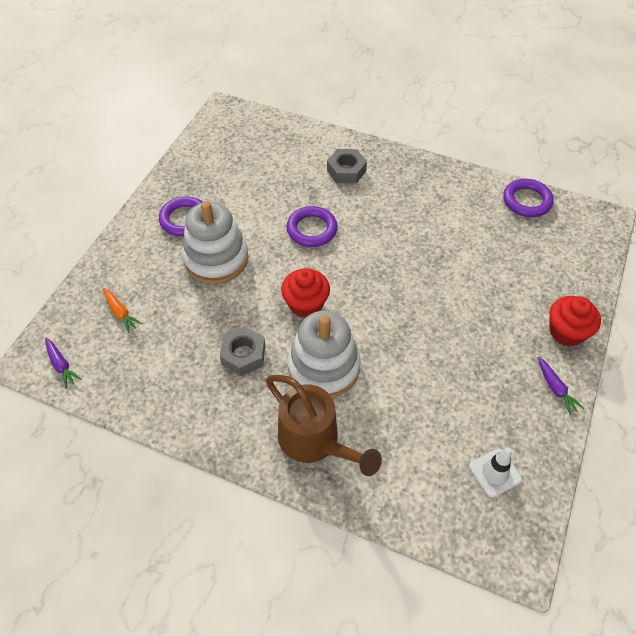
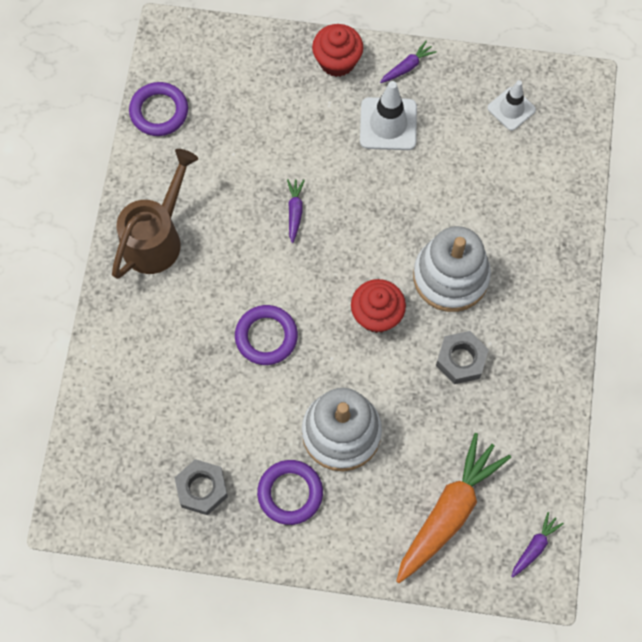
camera: 105 degrees left, 15 degrees up
(121, 312) = (448, 512): orange carrot -> orange carrot, size x2.26
(315, 442) = (533, 264): brown watering can -> brown watering can (157, 237)
(346, 171) = (156, 321): grey nut -> grey nut (202, 489)
(416, 269) = (295, 212): none -> purple carrot
(492, 357) = (388, 124): none -> white traffic cone

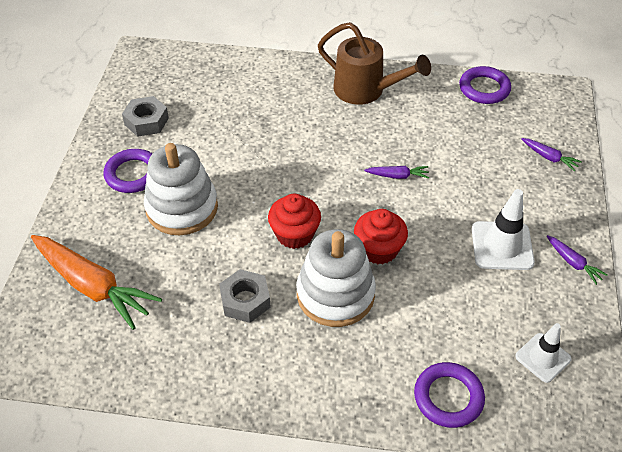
camera: 90 degrees right, 20 degrees down
(266, 337) = (275, 158): purple ring -> purple ring (448, 397)
(337, 61) = (565, 206): red cupcake -> red cupcake (378, 249)
(534, 547) = (43, 357): purple carrot -> purple carrot (549, 157)

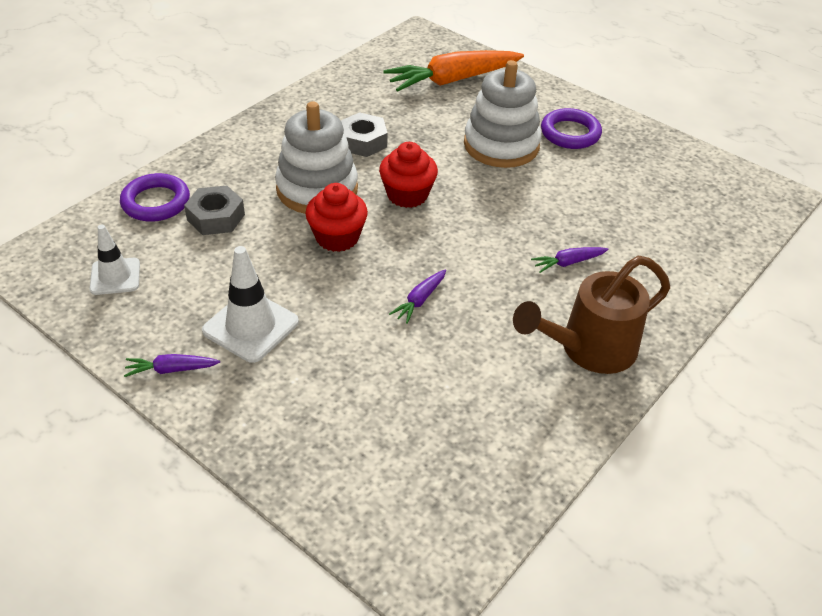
camera: 120 degrees right, 5 degrees down
(146, 121) = (645, 163): grey nut -> grey nut (216, 217)
(484, 88) = (509, 480): purple ring -> none
(549, 157) = (326, 461): purple carrot -> purple carrot (568, 263)

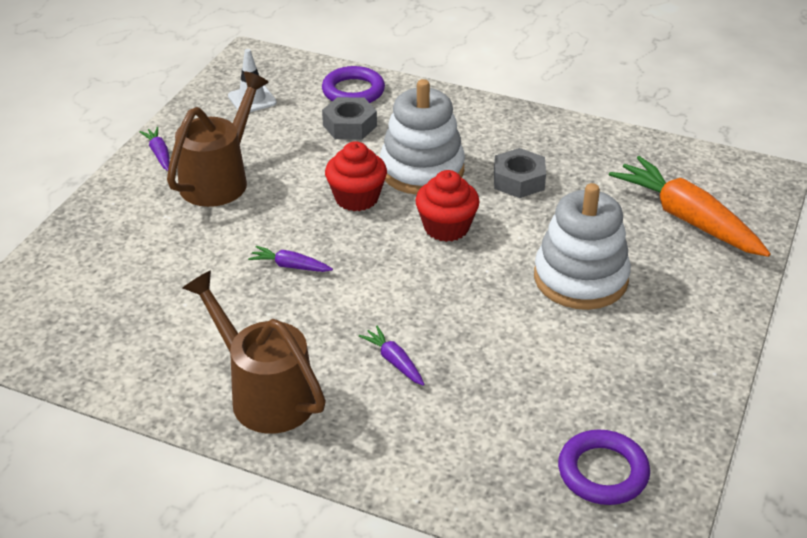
camera: 75 degrees right, 5 degrees down
(251, 326) = (220, 179): white traffic cone -> brown watering can
(570, 133) = (647, 332): purple ring -> purple ring (603, 472)

